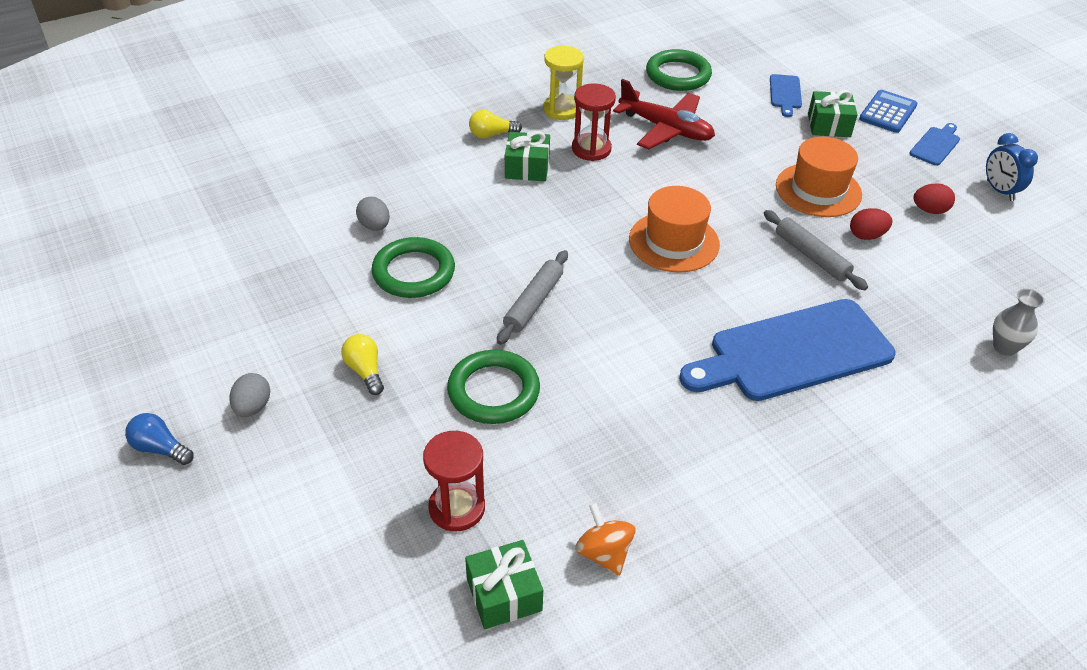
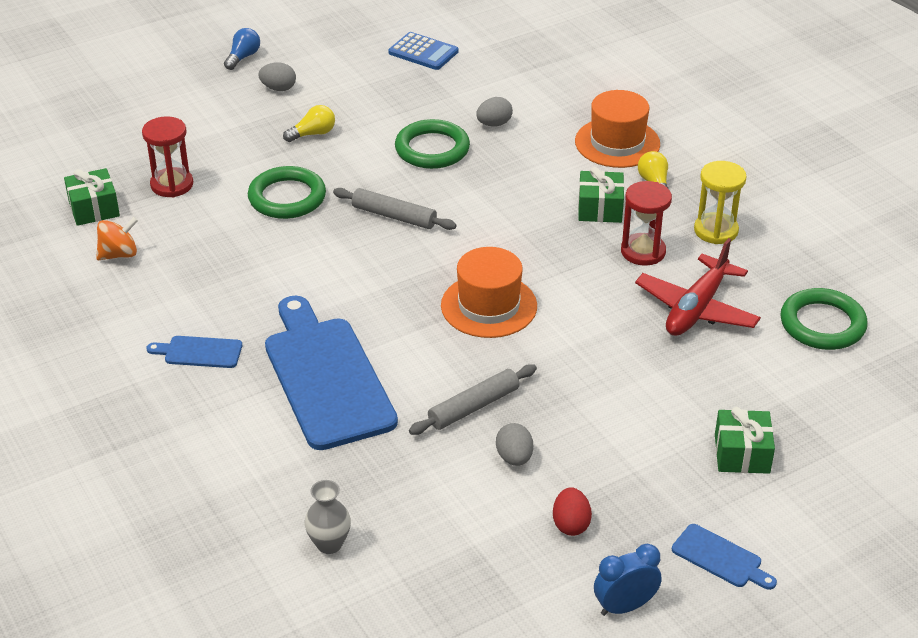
camera: 90 degrees right, 5 degrees down
(785, 93) = (808, 420): blue cutting board -> blue cutting board (199, 352)
(818, 190) = (597, 427): orange hat -> orange hat (617, 143)
(866, 235) = (514, 458): red egg -> grey egg
(887, 112) = (791, 519): blue calculator -> blue calculator (423, 52)

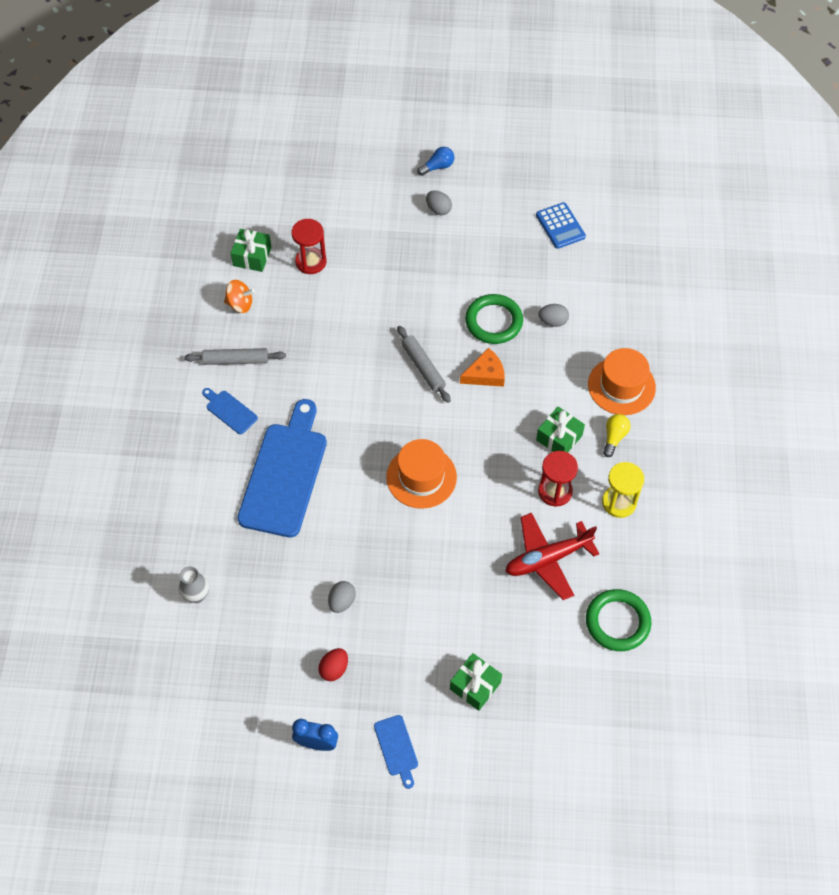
camera: 35 degrees right, 20 degrees up
(287, 197) = (371, 313): green ring -> none
(313, 134) = (428, 264): yellow light bulb -> none
(468, 193) = (485, 374): none -> orange cheese
(474, 407) = (349, 549): grey rolling pin -> grey rolling pin (236, 360)

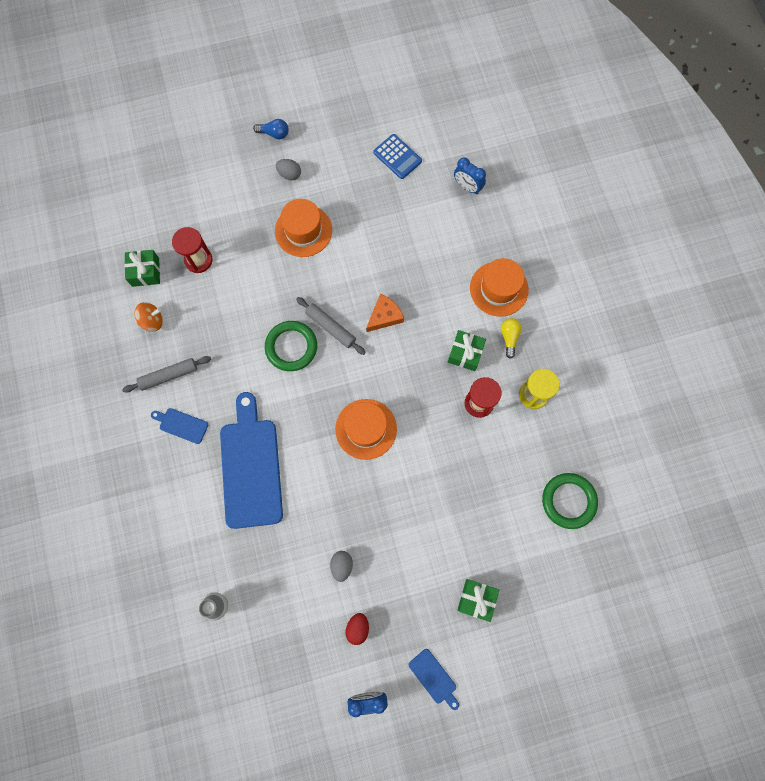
camera: 20 degrees left, 15 degrees up
(431, 266) = (303, 230): none -> orange hat
(437, 167) = (274, 133): blue light bulb -> blue light bulb turned 60 degrees clockwise
(493, 321) = (374, 265): green ring -> green ring (291, 347)
(547, 559) = (494, 466): red plane -> none
(553, 321) = (422, 248): grey egg -> none
(625, 277) = (467, 187): none -> blue clock

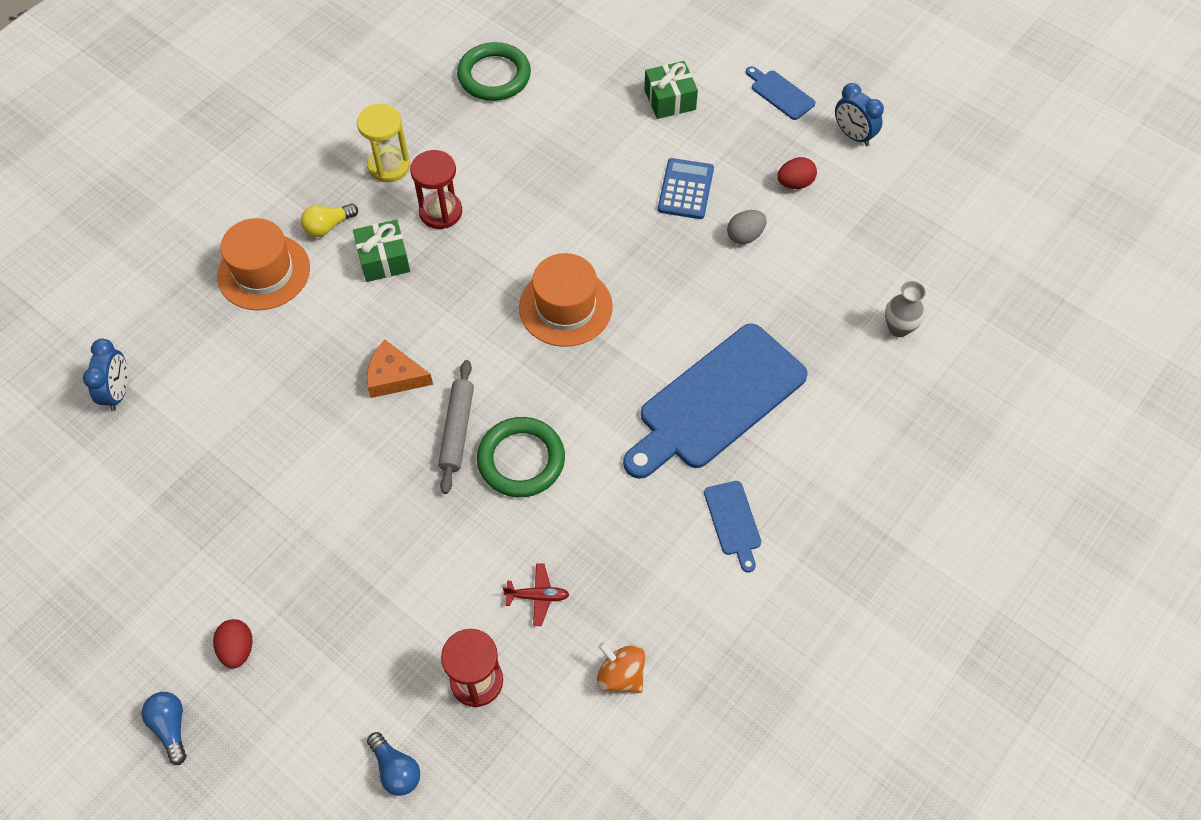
camera: 125 degrees left, 15 degrees down
(145, 272) = (551, 748): green gift -> none
(169, 375) = (681, 589): grey rolling pin -> none
(187, 207) = (396, 769): none -> blue light bulb
(216, 310) = (537, 596): none -> red plane
(289, 174) = (238, 649): grey egg -> red egg
(303, 230) = (327, 563): orange hat -> none
(397, 157) = (115, 513): blue calculator -> blue calculator (685, 189)
(434, 678) = (780, 93): blue cutting board -> blue cutting board turned 60 degrees counterclockwise

